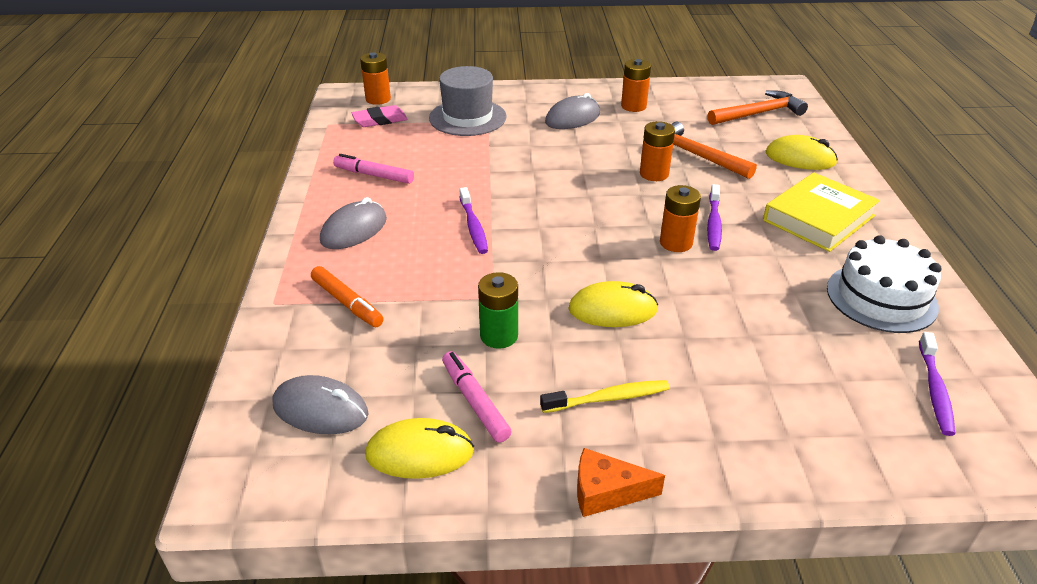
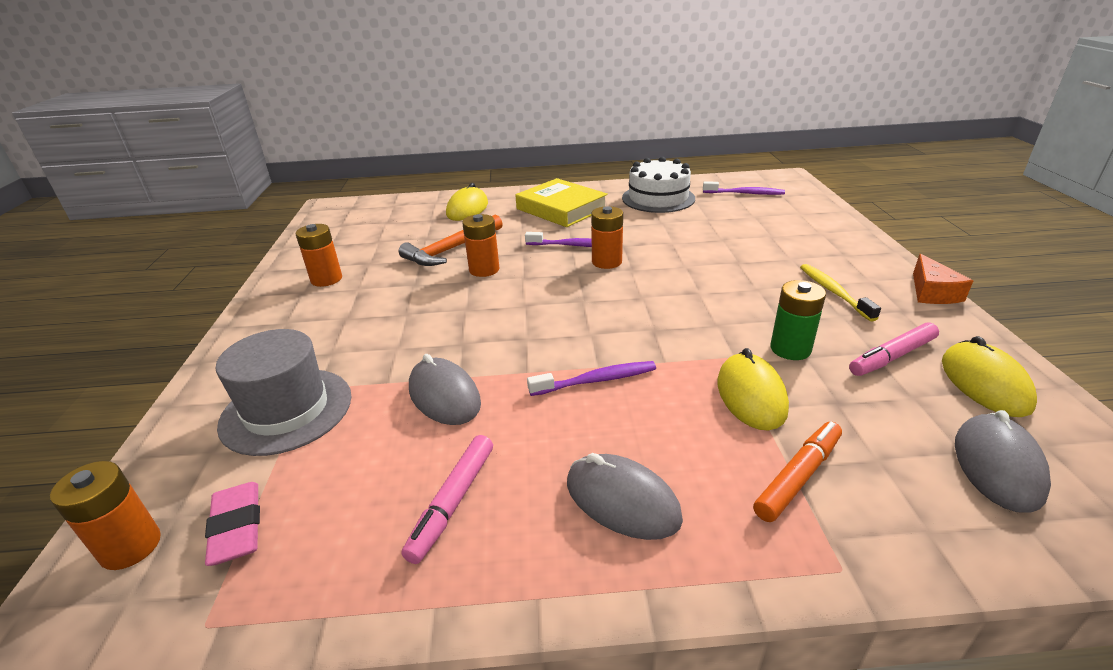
camera: 90 degrees left, 5 degrees down
(572, 118) = (336, 318): grey mouse -> grey mouse (444, 396)
(612, 310) = (719, 291): yellow mouse -> yellow mouse (751, 395)
(759, 113) = (378, 219): orange hammer -> none

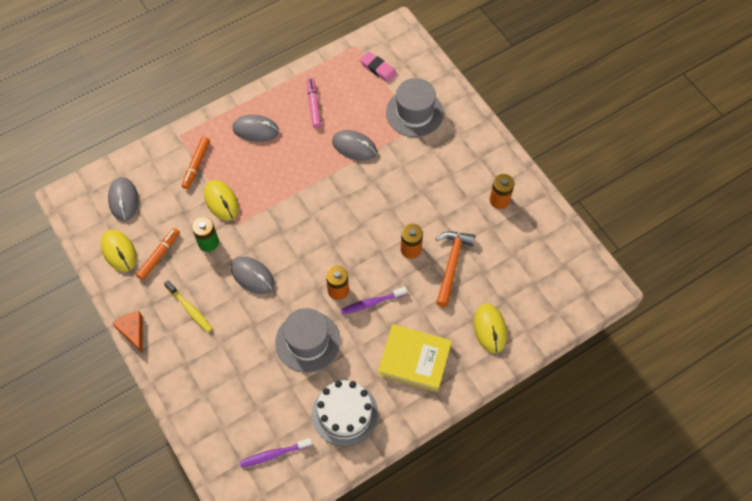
camera: 150 degrees right, 30 degrees up
(131, 547) = (405, 50): orange battery -> none
(596, 380) = (293, 183): purple toothbrush -> none
(671, 238) = (308, 341): none -> grey hat
(723, 298) = (252, 276): none -> grey mouse
(892, 357) = (159, 256): pink marker -> orange marker

